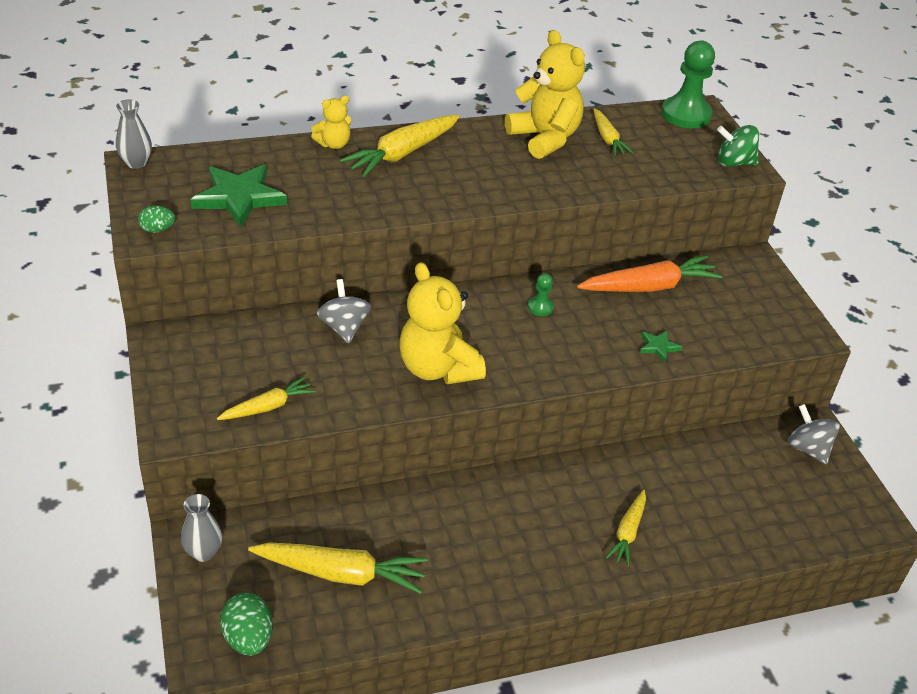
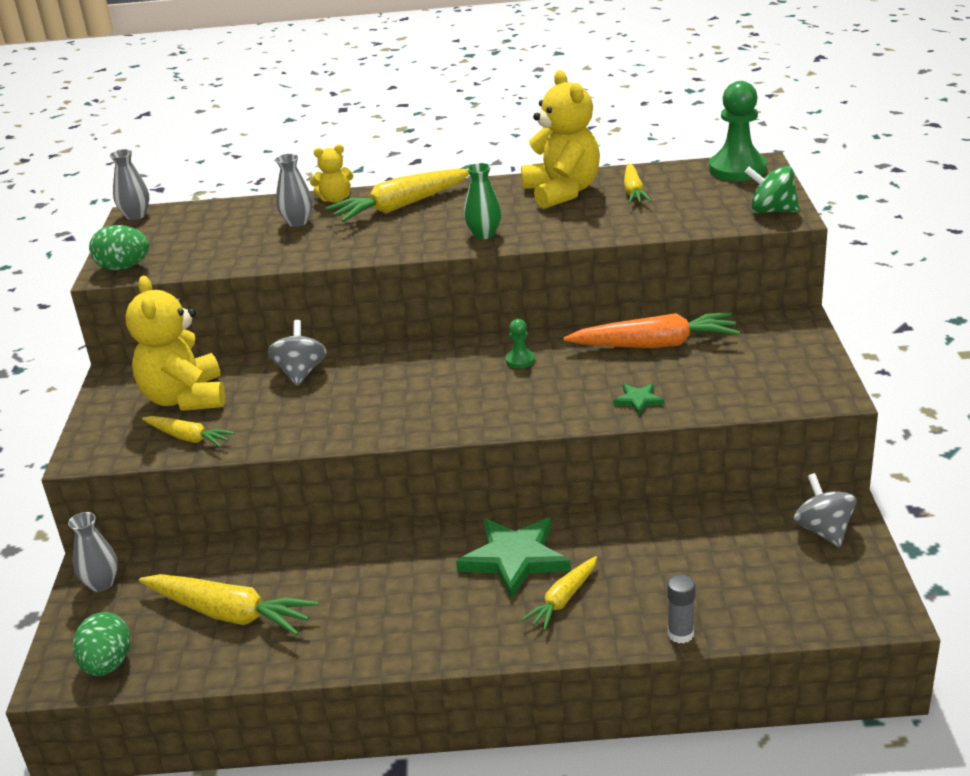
camera: 20 degrees right, 10 degrees down
(157, 230) = (124, 267): green egg -> green egg, size x1.64
(239, 197) = (216, 242): green star -> green star (514, 558)
(268, 407) = (188, 438): yellow carrot -> yellow carrot turned 45 degrees clockwise
(309, 172) = (297, 222): none -> grey vase
(438, 368) = (379, 411): yellow teddy bear -> yellow teddy bear (185, 398)
(496, 188) = (484, 234): none -> green vase
(733, 557) = (680, 634): none -> grey glue stick

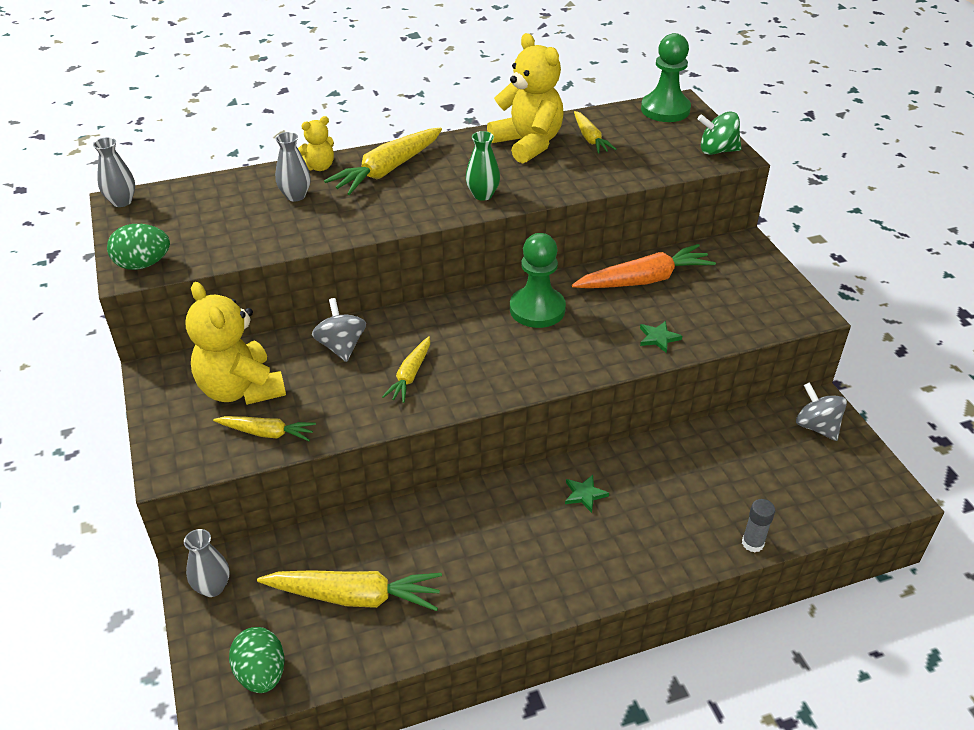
camera: 20 degrees left, 10 degrees up
(514, 558) = (584, 494): green star -> green star, size x0.46
(520, 360) = (537, 309): green pawn -> green pawn, size x2.14
(563, 600) = (644, 528): yellow carrot -> yellow carrot (410, 375)

